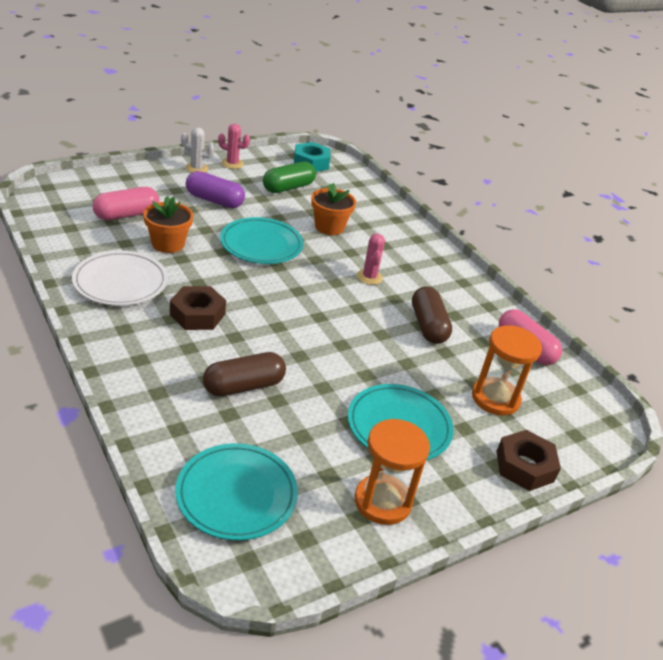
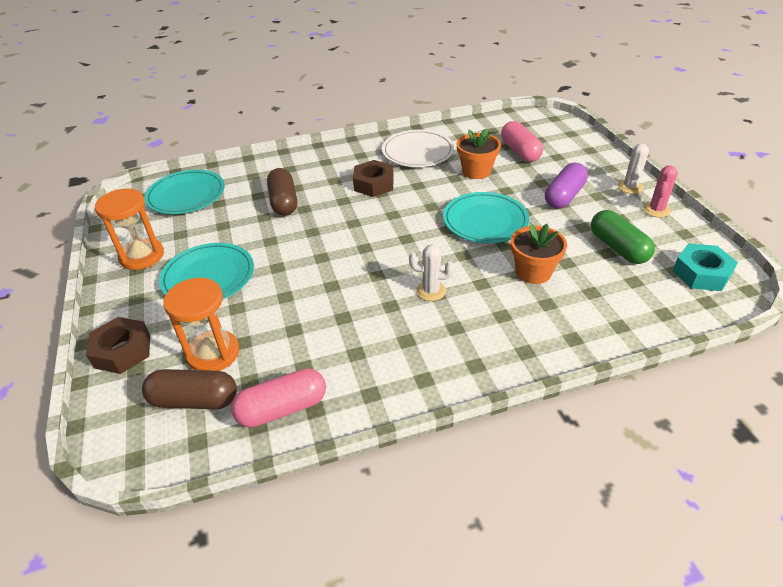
camera: 110 degrees right, 5 degrees up
(369, 277) = (431, 291): pink cactus -> white cactus
(428, 326) = (339, 324): brown capsule -> brown capsule (194, 400)

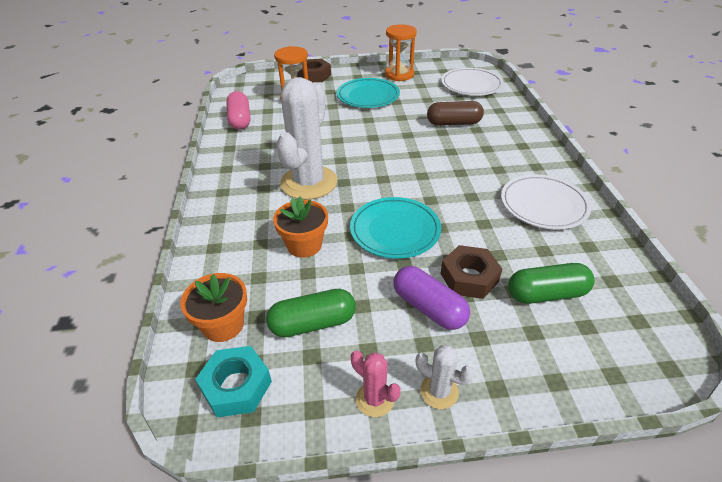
camera: 100 degrees right, 0 degrees up
(186, 195) = (471, 85): turquoise plate -> white plate
(194, 400) = (264, 96): brown capsule -> none
(374, 184) = (476, 169): brown nut -> brown nut (469, 277)
(431, 291) = (309, 183): white cactus -> white cactus, size x2.29
(476, 171) = (496, 243): orange flower pot -> orange flower pot (223, 325)
(520, 152) = (546, 294): pink capsule -> green capsule

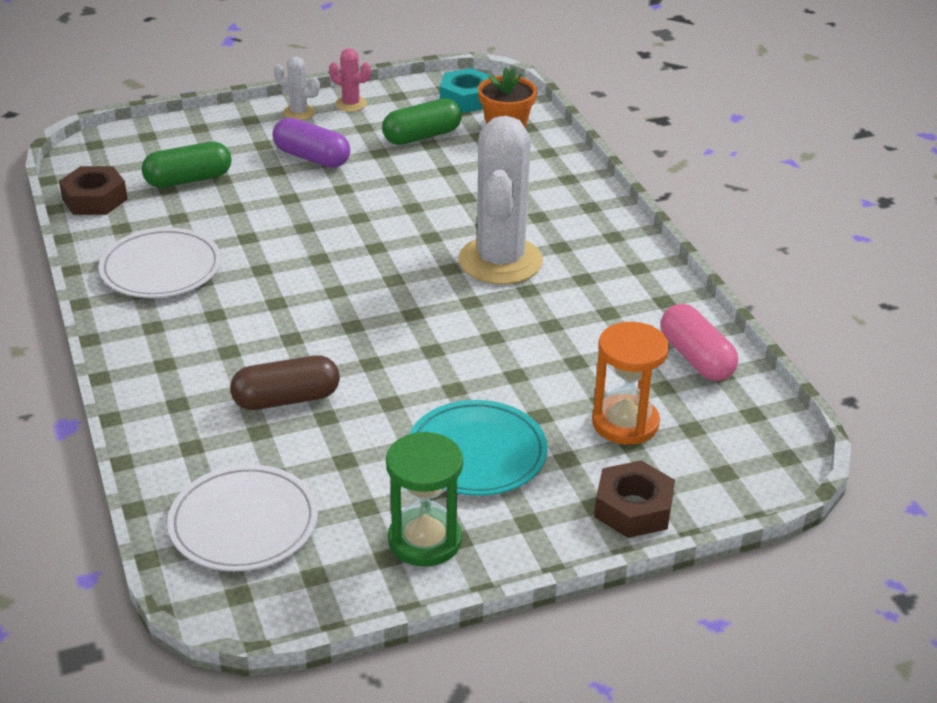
camera: 165 degrees right, 5 degrees down
(304, 245) = (464, 191): orange flower pot -> none
(395, 230) = (360, 217): turquoise plate -> none
(399, 75) = (425, 540): orange hourglass -> green hourglass
(469, 277) = (269, 184): brown nut -> brown nut (94, 199)

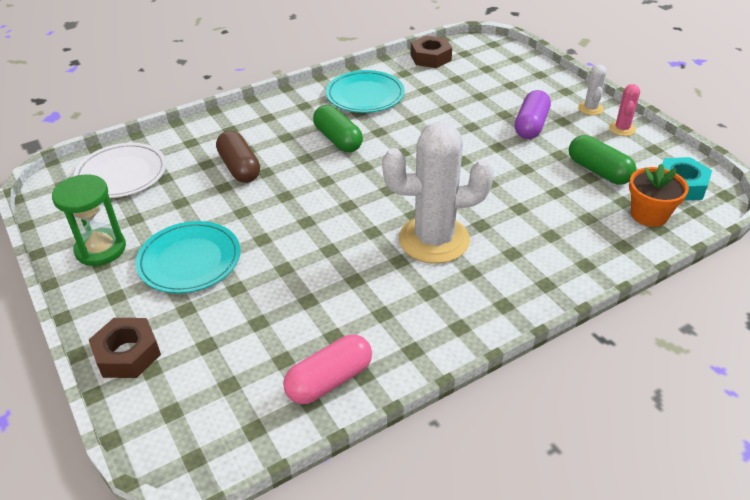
camera: 80 degrees right, 5 degrees up
(161, 268) = (365, 95): white plate -> turquoise plate
(188, 180) = (471, 84): green capsule -> green capsule (338, 139)
(625, 423) = (231, 339): orange hourglass -> none

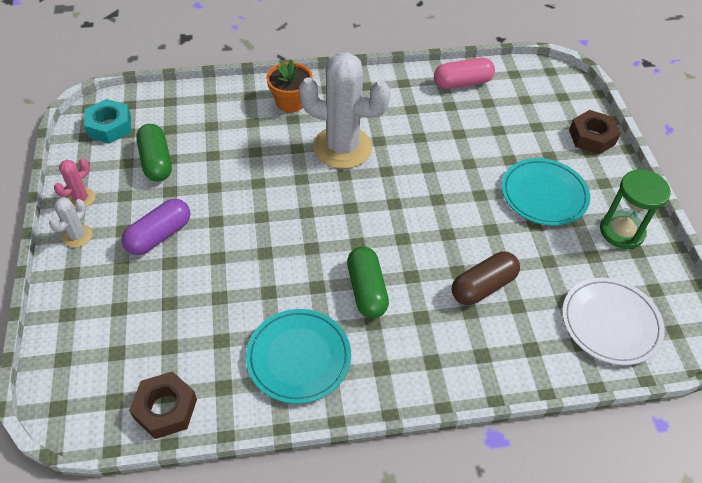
camera: 160 degrees left, 10 degrees up
(239, 168) = (483, 286): brown capsule -> brown capsule turned 60 degrees clockwise
(649, 215) = (164, 112): orange flower pot -> orange flower pot (290, 102)

